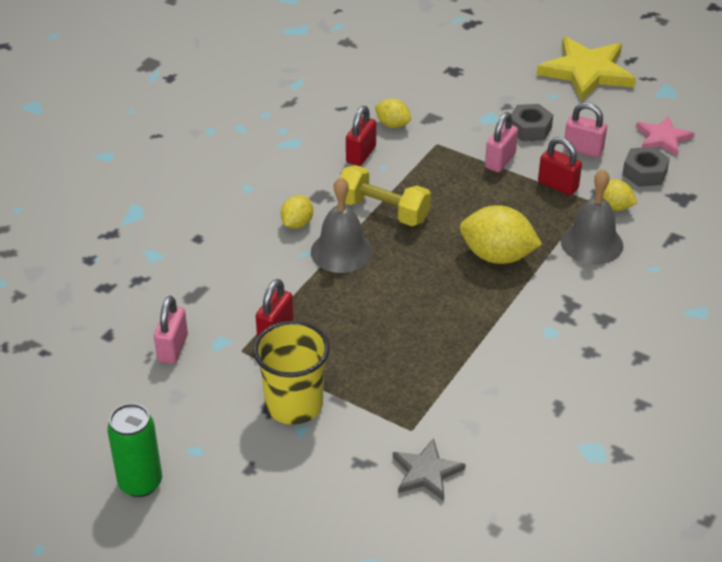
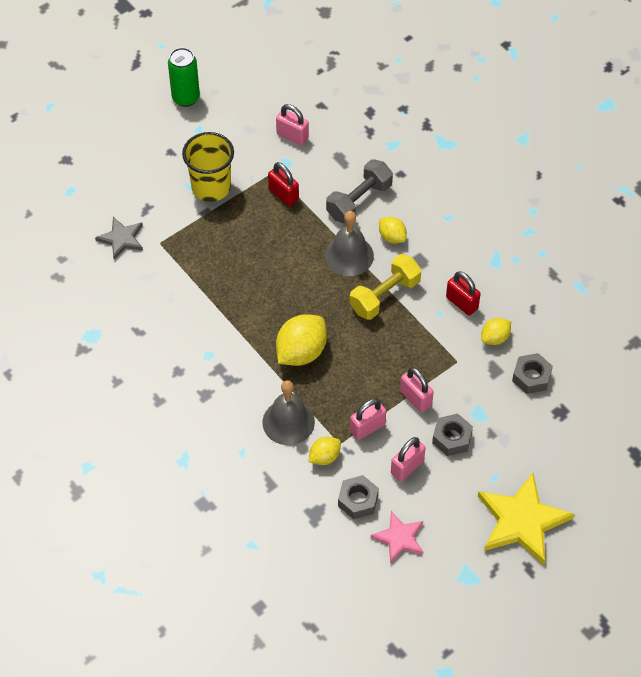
camera: 110 degrees right, 15 degrees up
(255, 262) = (359, 201): none -> grey dumbbell
(425, 94) = (531, 377): none -> grey nut
(558, 185) = (367, 428): red padlock -> pink padlock

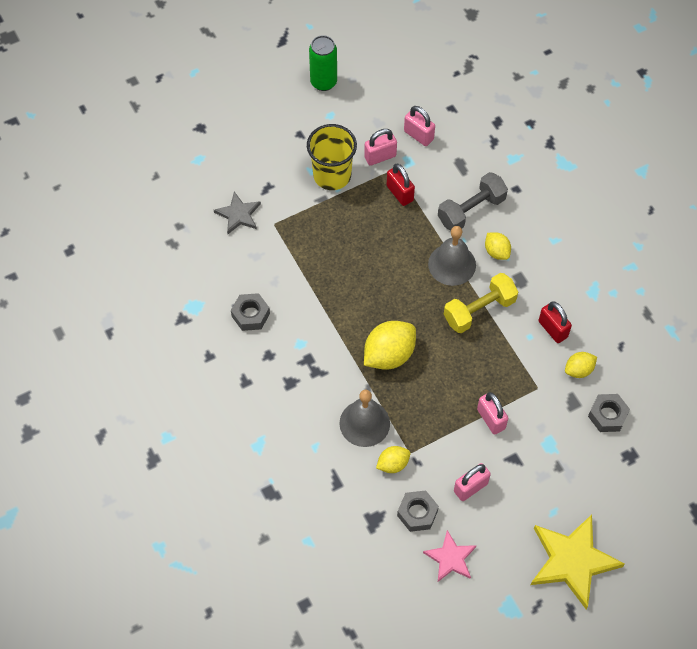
camera: 10 degrees right, 5 degrees up
(367, 428) = (439, 441): pink padlock -> pink padlock (380, 156)
(452, 438) = (519, 465): grey nut -> grey nut (250, 315)

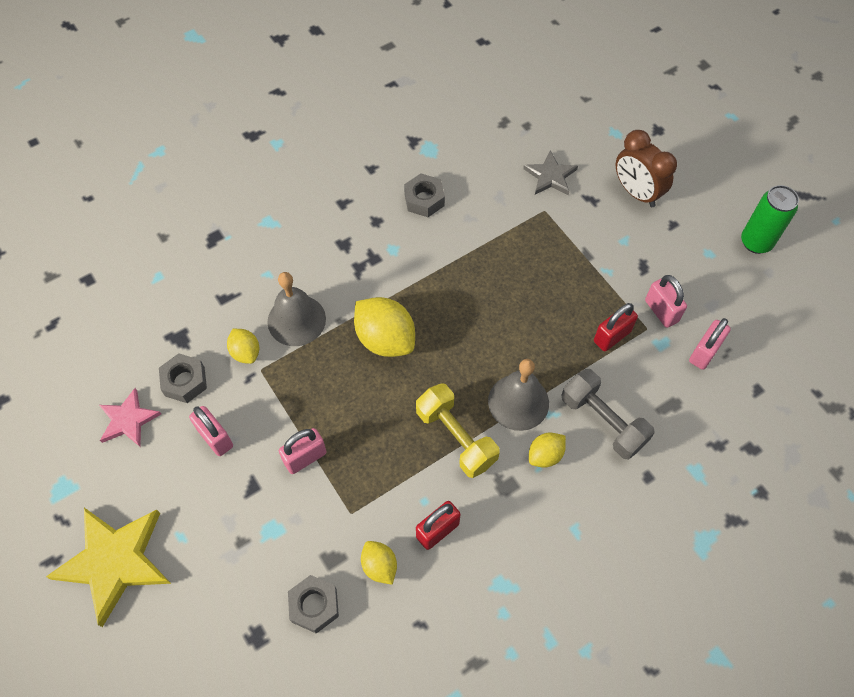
camera: 85 degrees right, 0 degrees up
(264, 154) = (636, 192): none -> brown clock
(332, 175) = (622, 262): yellow cup -> none

